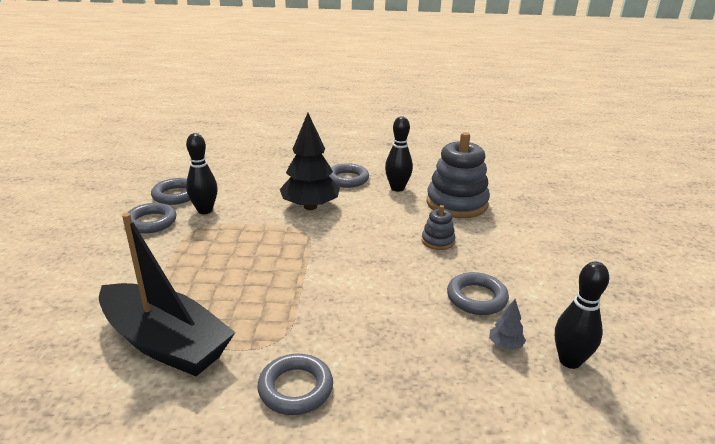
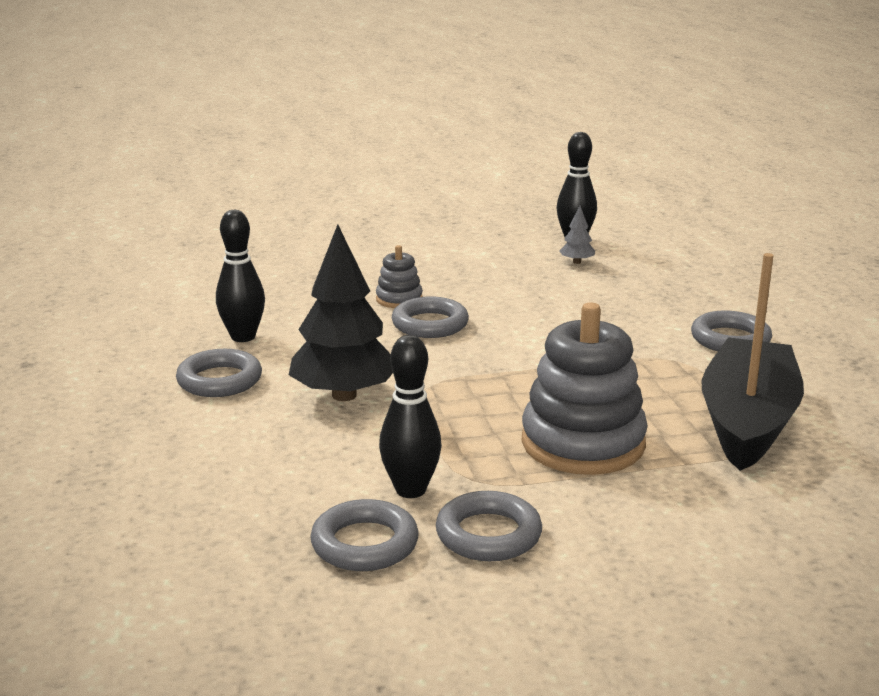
camera: 105 degrees left, 5 degrees down
(456, 203) = (280, 294): grey stacking toy -> grey stacking toy (583, 443)
(476, 298) = (510, 275): grey ring -> grey ring (430, 324)

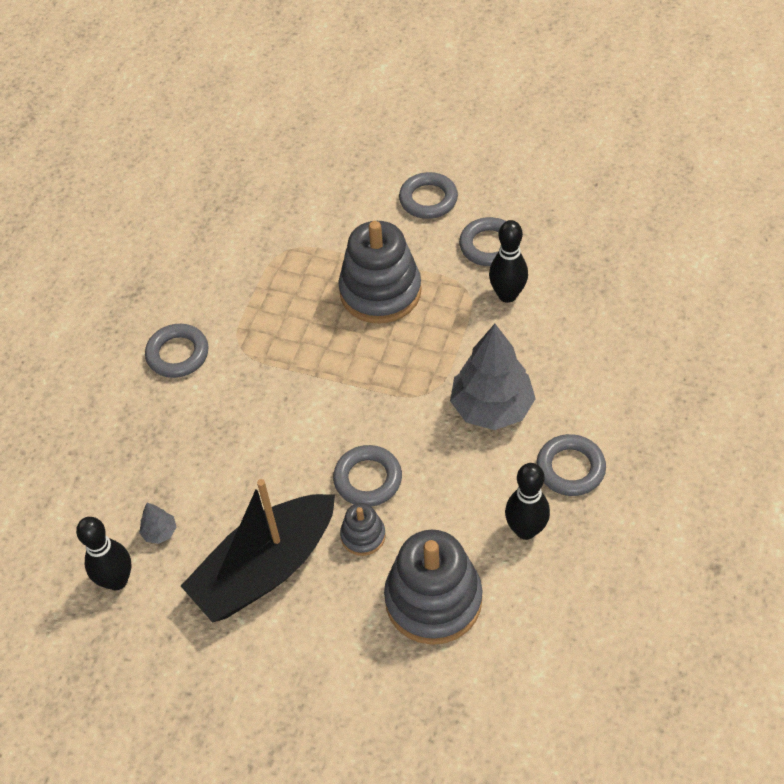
camera: 145 degrees left, 30 degrees up
(302, 289) = (433, 600): none -> grey stacking toy
(344, 395) = (491, 408): black tree -> grey tree
(364, 544) = (556, 265): grey ring -> grey ring (428, 199)
(748, 421) = (268, 269): black boat -> black boat (265, 568)

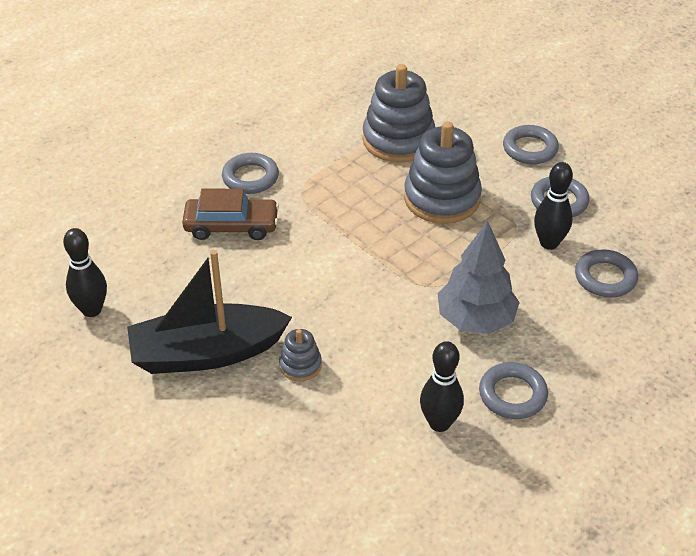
camera: 25 degrees right, 10 degrees down
(160, 532) = (147, 291): grey tree -> none
(195, 418) = (231, 226): none -> brown car
(368, 479) = (334, 326): grey ring -> grey ring (605, 277)
(433, 600) = (323, 438): grey stacking toy -> grey stacking toy (398, 140)

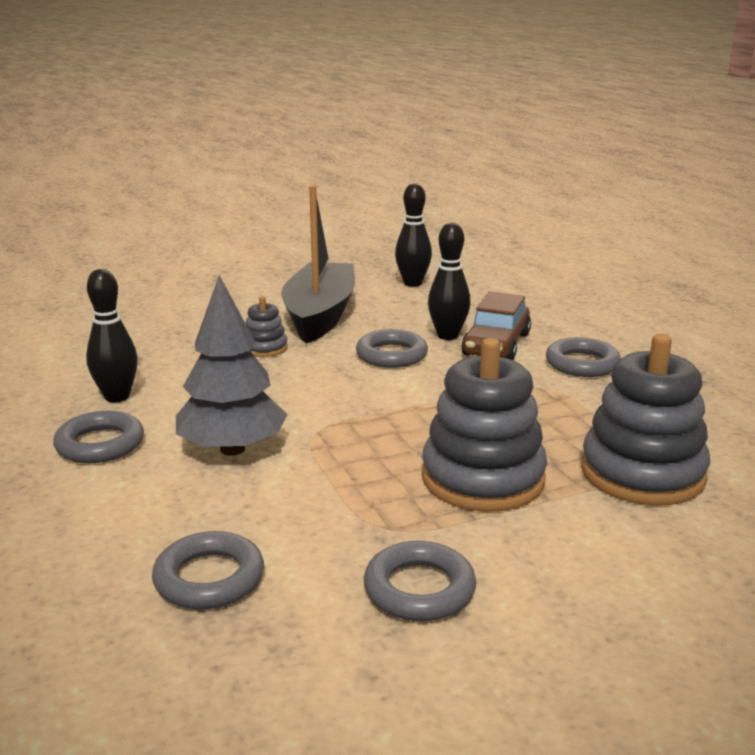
camera: 110 degrees right, 20 degrees down
(530, 149) = (586, 601): grey ring -> grey ring (391, 355)
(549, 243) = (325, 546): black bowling pin -> black bowling pin (447, 336)

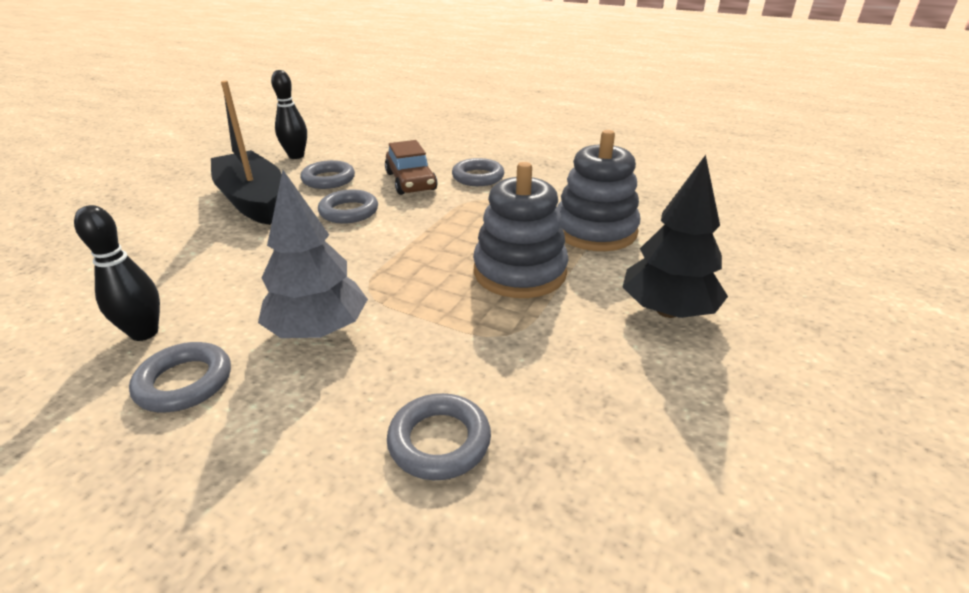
camera: 40 degrees left, 10 degrees up
(265, 348) = (238, 240): grey stacking toy -> none
(419, 589) = (582, 364): grey ring -> grey ring (328, 179)
(447, 336) = (371, 185): black bowling pin -> none
(597, 591) = (667, 311): none -> black tree

